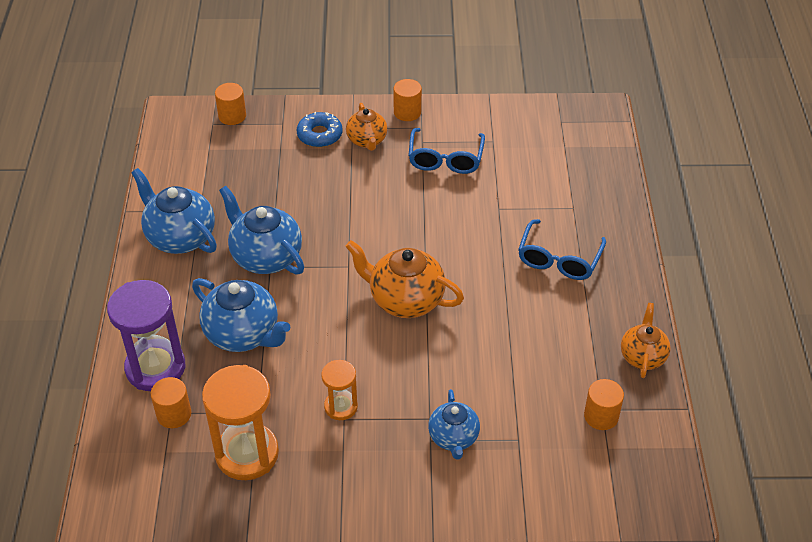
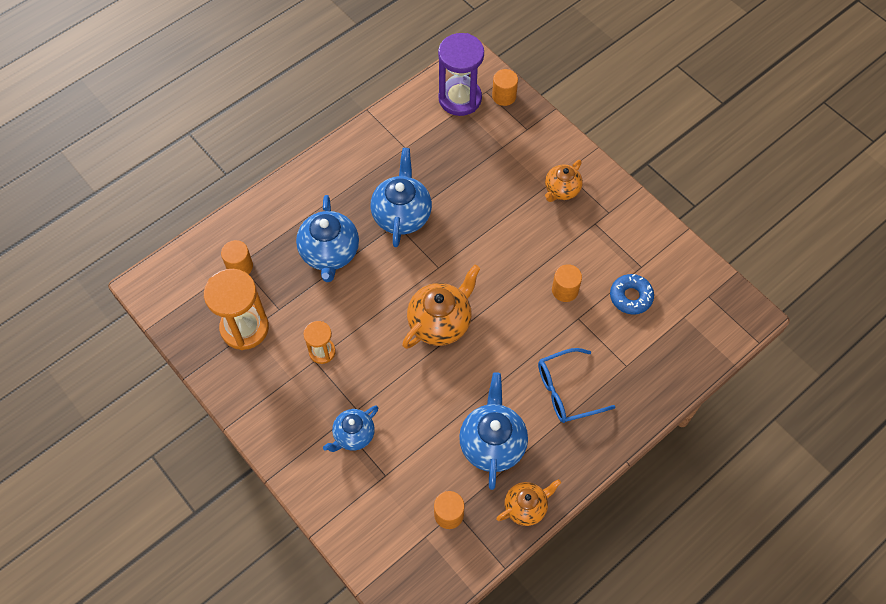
camera: 50 degrees right, 15 degrees up
(155, 368) = (264, 228): purple hourglass -> purple hourglass (460, 99)
(180, 237) = (373, 156): blue teapot -> blue teapot (492, 443)
(319, 135) = (538, 158): blue donut -> blue donut (630, 297)
(405, 300) = (440, 322): orange teapot -> orange teapot turned 60 degrees clockwise
(407, 112) = (614, 193): orange cylinder -> orange cylinder (565, 290)
(445, 159) = (592, 250): blue glasses -> none

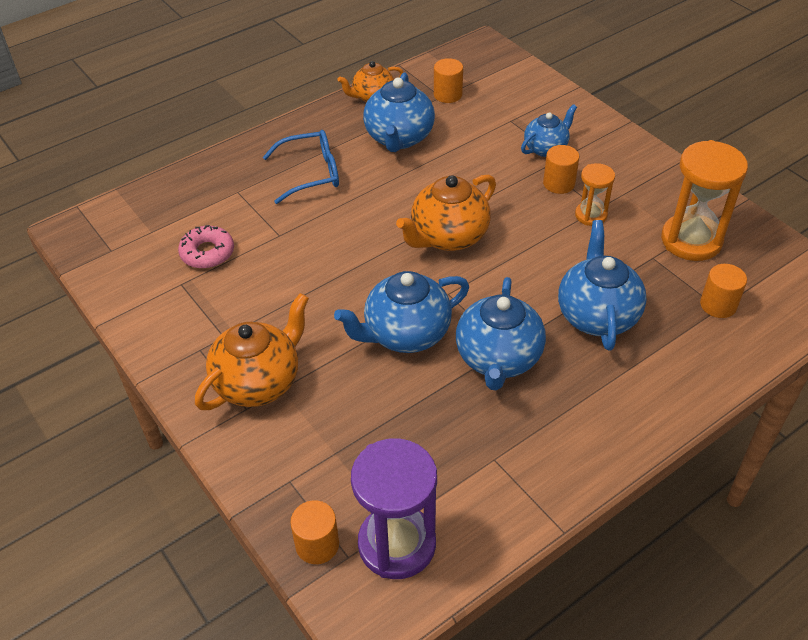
camera: 175 degrees left, 15 degrees down
(467, 231) = (405, 334): none -> blue teapot
(561, 190) = (259, 382): orange teapot -> orange teapot, size x1.60
(565, 290) = (287, 263): orange cylinder -> orange cylinder (559, 183)
(630, 297) = (207, 253): blue donut -> pink donut

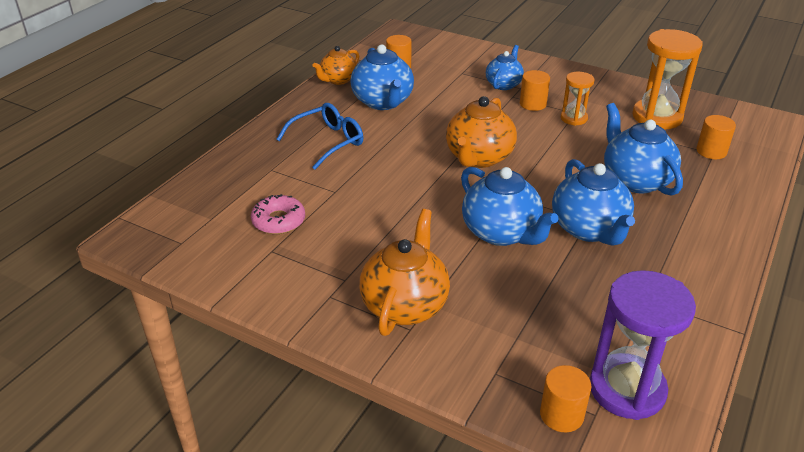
camera: 25 degrees left, 10 degrees down
(405, 334) = (501, 233): blue teapot -> blue teapot turned 75 degrees counterclockwise

